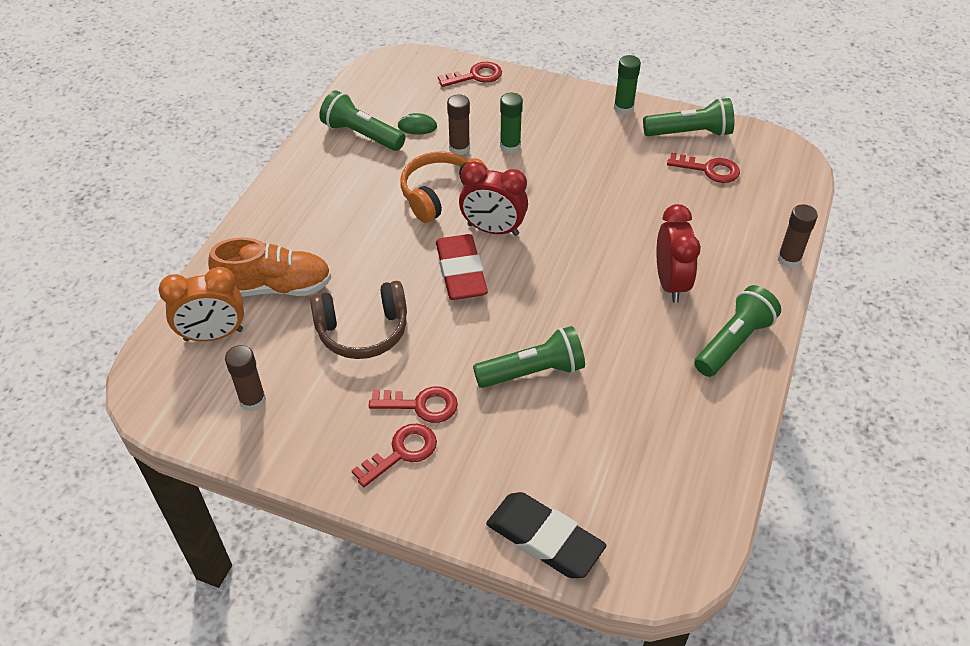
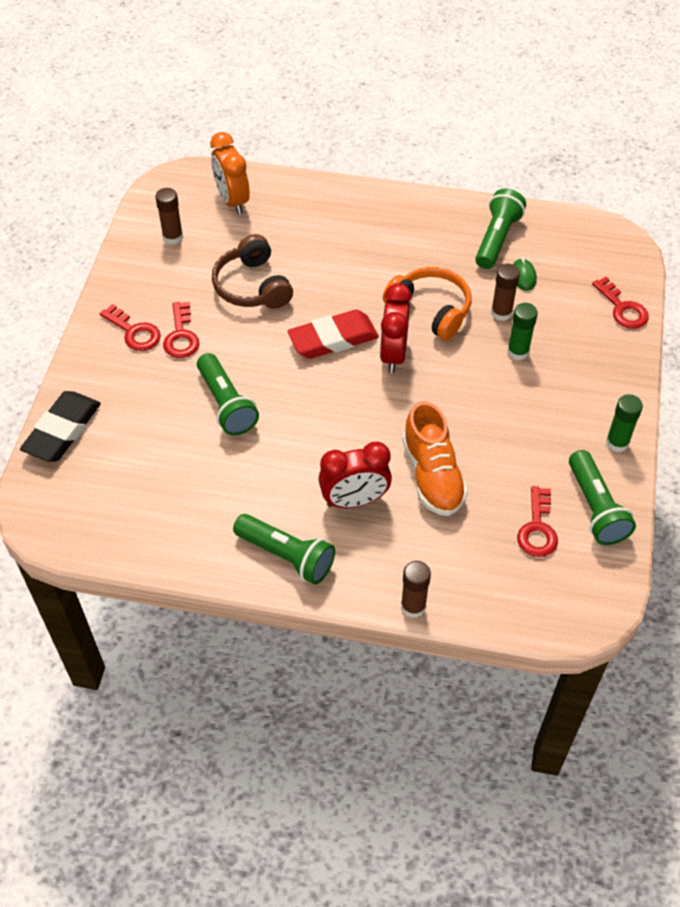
camera: 80 degrees right, 5 degrees up
(275, 287) = (289, 224): orange shoe -> orange shoe (432, 475)

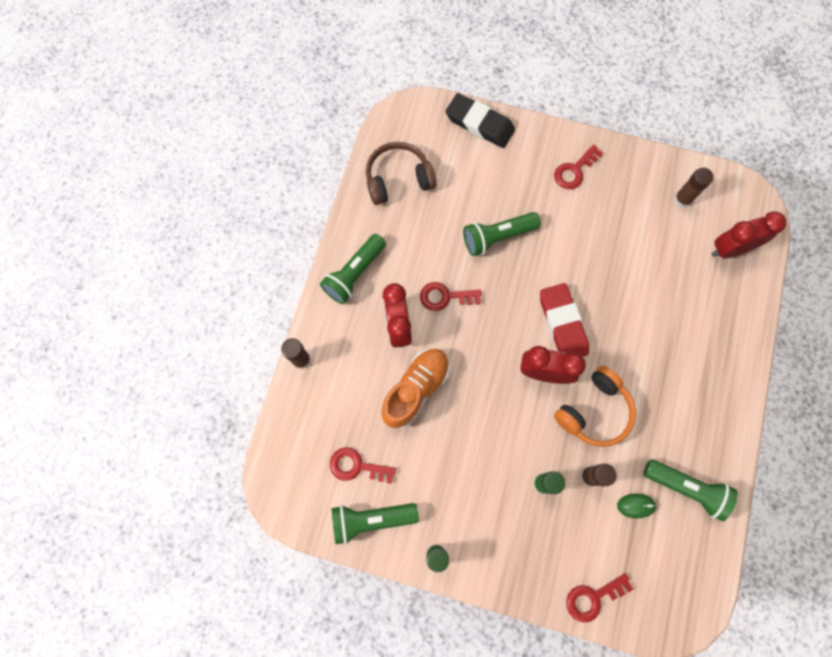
camera: 95 degrees right, 20 degrees up
(181, 336) = (569, 205): red key -> red key (445, 297)
(232, 200) = (730, 249): orange clock -> red clock
(252, 286) = (624, 262): brown headphones -> brown headphones (398, 179)
(432, 475) = (416, 389): orange shoe -> orange shoe turned 135 degrees clockwise

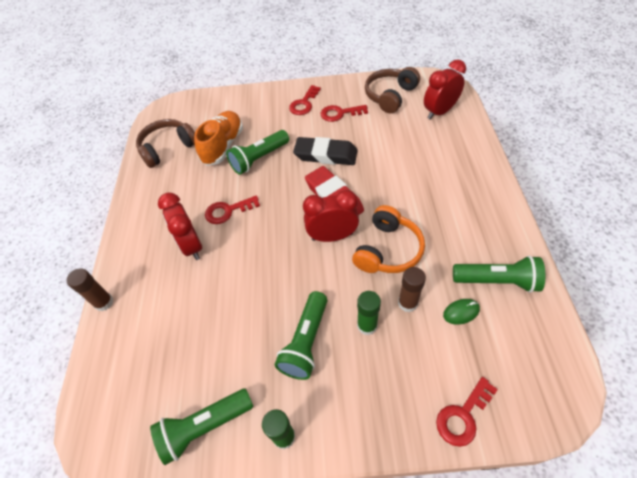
camera: 15 degrees left, 20 degrees down
(355, 274) = (143, 220): green flashlight -> green flashlight (306, 342)
(357, 466) = (178, 379): red key -> red key (340, 113)
(416, 389) = (221, 289): orange shoe -> orange shoe (223, 146)
(479, 124) = (223, 99): black eraser -> black eraser (326, 155)
(682, 199) = (390, 96): brown glue stick -> brown headphones

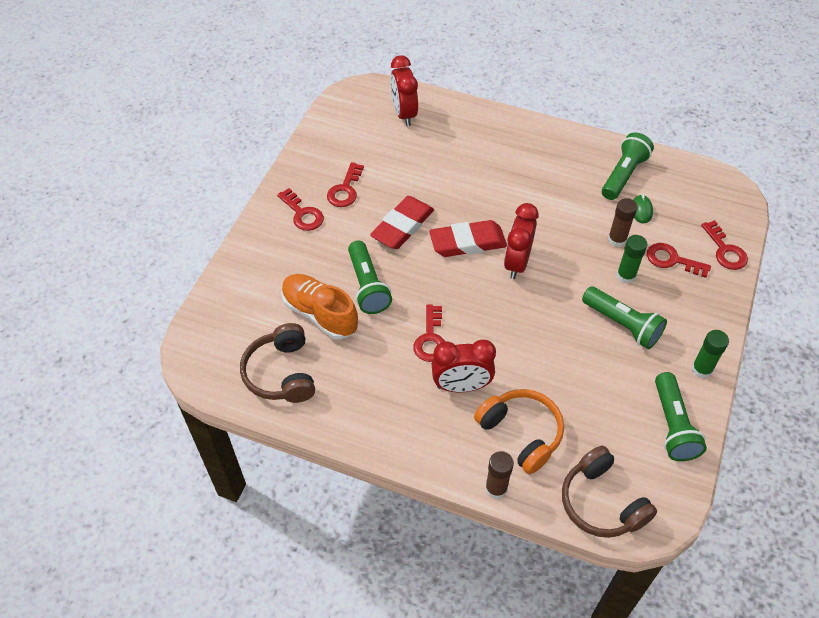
camera: 70 degrees left, 0 degrees up
(326, 155) = (402, 226): black eraser -> red eraser
(388, 250) = (555, 229): orange headphones -> orange headphones (521, 433)
(390, 96) = (349, 138): brown headphones -> brown headphones (601, 502)
(413, 362) = (672, 260): none -> red key

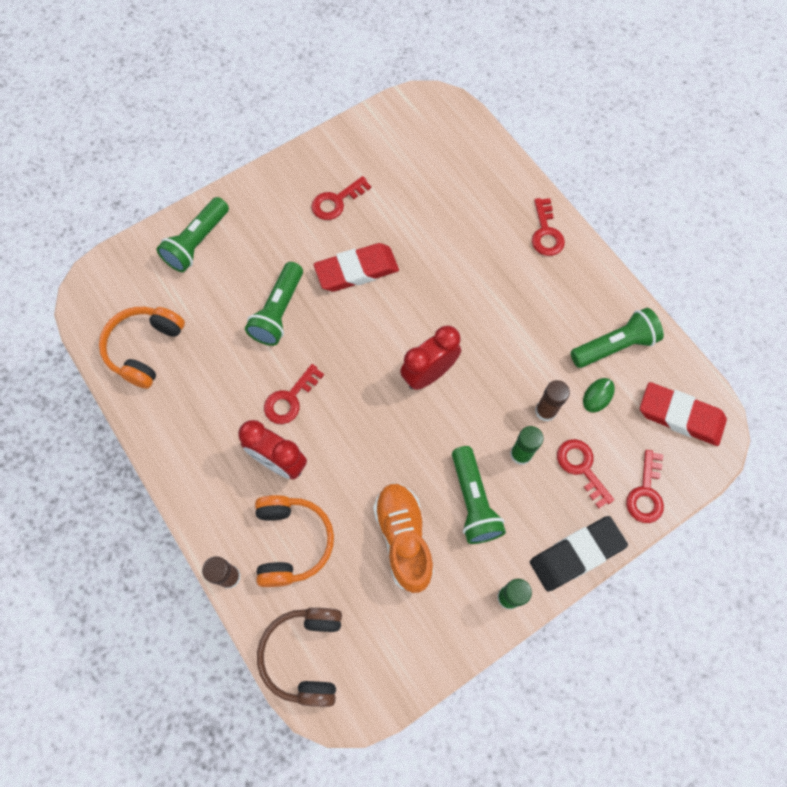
camera: 35 degrees right, 15 degrees up
(281, 373) = (145, 349): brown headphones -> orange headphones
(302, 214) = (281, 204): red key -> red key (546, 233)
(320, 314) = (218, 313): orange shoe -> orange shoe (403, 538)
(404, 114) = (454, 151): red clock -> none
(467, 242) = (401, 324): red eraser -> red eraser (680, 416)
(673, 425) = (431, 631): green flashlight -> green flashlight (197, 242)
(718, 314) = (576, 554): none -> black eraser

